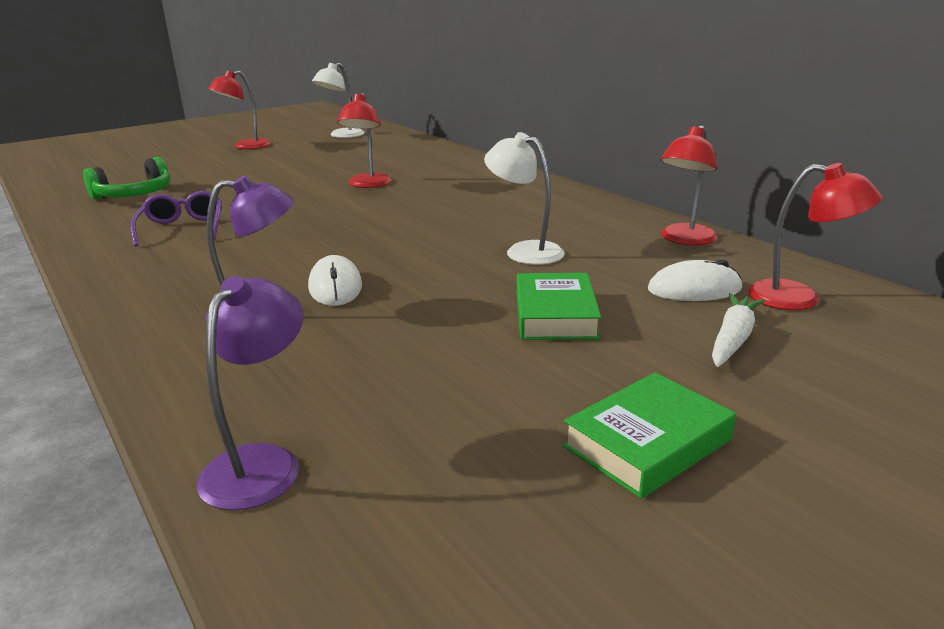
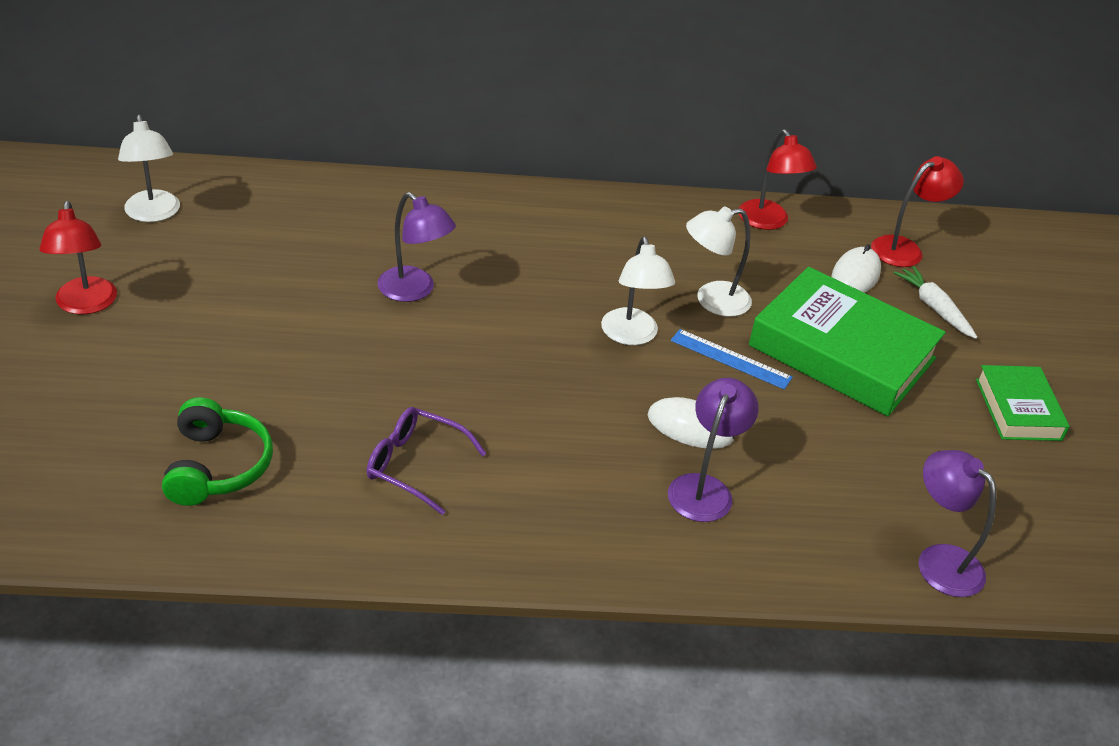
camera: 60 degrees left, 15 degrees up
(368, 184) = (414, 290): red lamp -> purple lamp
(424, 240) = (631, 336): none -> white lamp
(456, 276) = (730, 359): none -> blue ruler
(555, 315) = (841, 352): green book -> green book, size x1.85

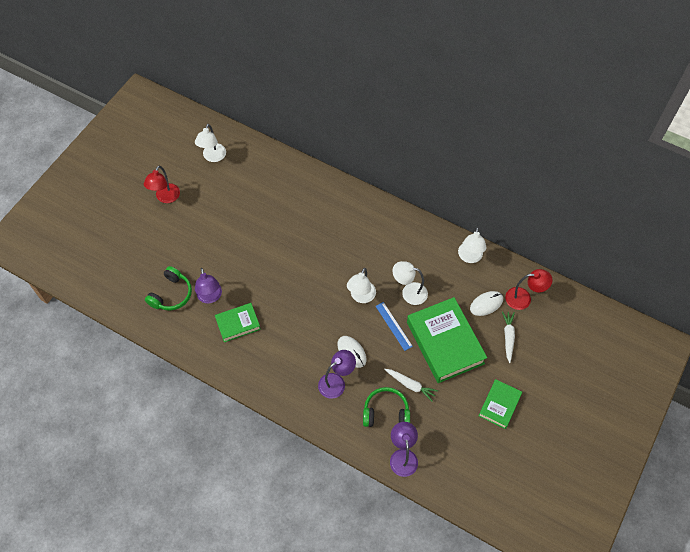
camera: 35 degrees right, 20 degrees up
(414, 290) = (289, 238): purple lamp -> purple lamp (210, 297)
(415, 465) = (238, 324): purple glasses -> green book
(768, 222) = (469, 257): red lamp -> white lamp
(841, 500) = (386, 412): none -> green headphones
(844, 438) = (410, 385): none -> white carrot

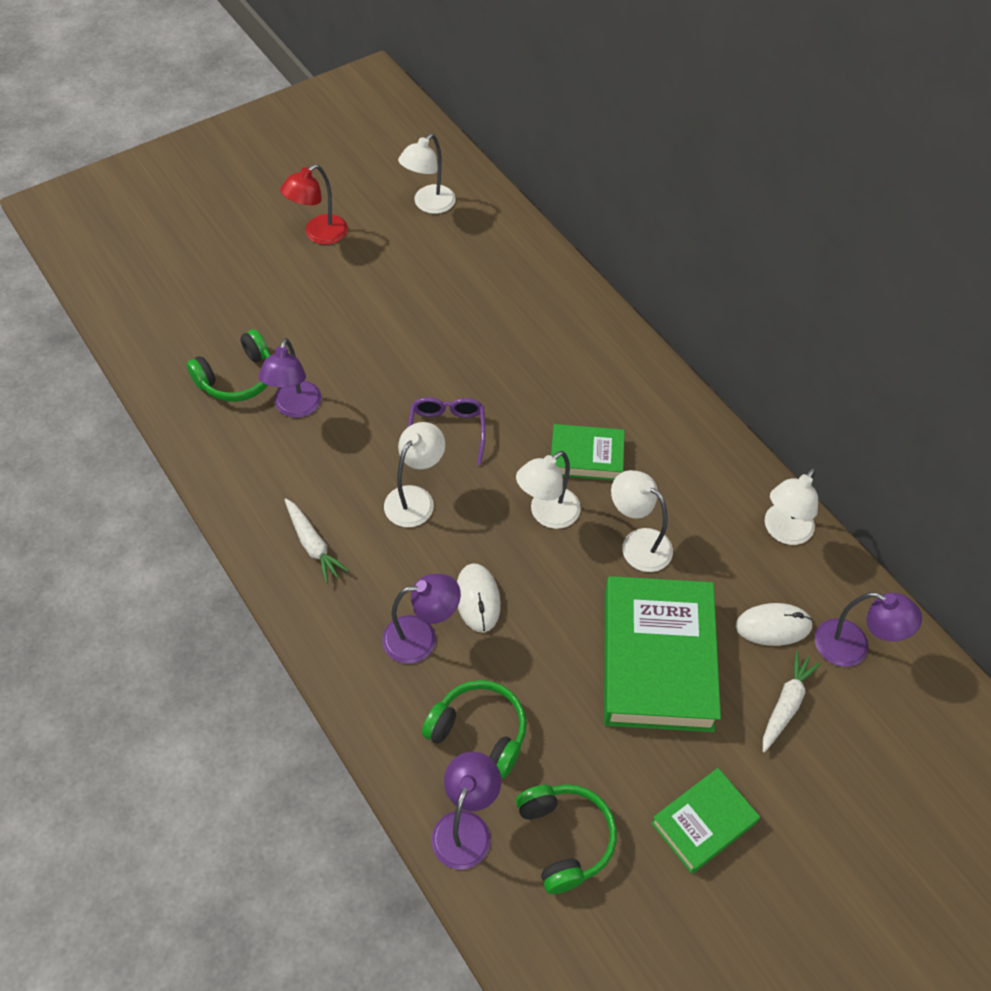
camera: 25 degrees right, 5 degrees down
(238, 324) = (313, 468): green book -> green book (586, 456)
(291, 276) = (447, 431): none -> purple glasses
(295, 317) = (415, 498): none -> white lamp
(393, 326) = (578, 588): blue ruler -> none
(410, 385) = (552, 705): white carrot -> white carrot (313, 544)
(447, 440) = (565, 838): none -> green headphones
(523, 298) = (853, 647): red lamp -> purple lamp

